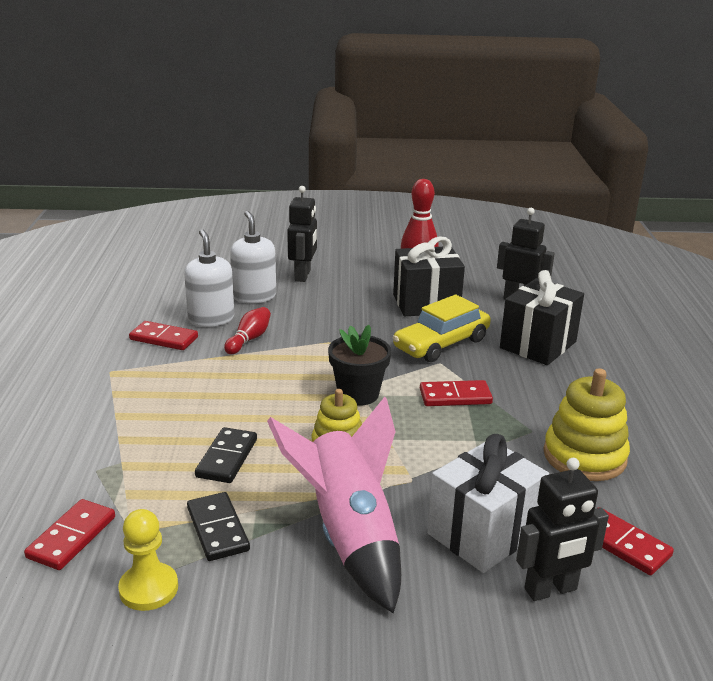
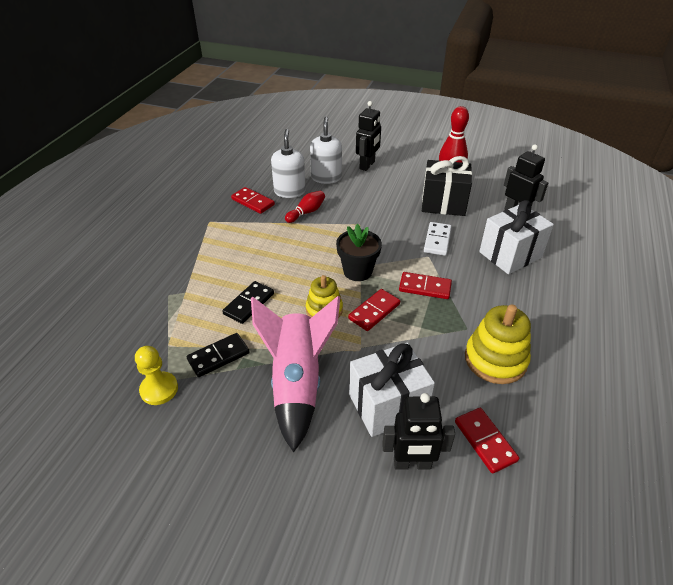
camera: 20 degrees right, 15 degrees up
(72, 537) = (133, 341): red domino -> red domino (374, 311)
(218, 529) = (218, 356): black domino -> black domino turned 60 degrees clockwise
(441, 344) = (437, 240): yellow car -> white domino
(538, 345) = (510, 255): black gift -> white gift

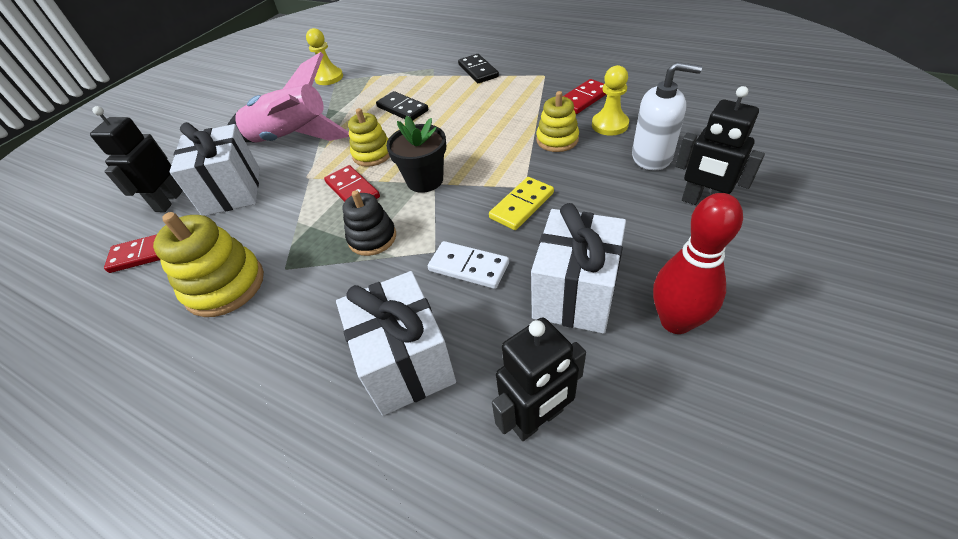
camera: 105 degrees right, 5 degrees up
(218, 356) = (346, 99): black domino -> black domino (478, 71)
(289, 191) = (609, 125): white soap dispenser -> yellow pawn
(306, 212) = (557, 140): red bowling pin -> yellow stacking toy
(379, 224) = (521, 205): none -> yellow domino
(425, 287) = (372, 238): red domino -> black stacking toy
(443, 203) = (575, 293): black gift -> white gift

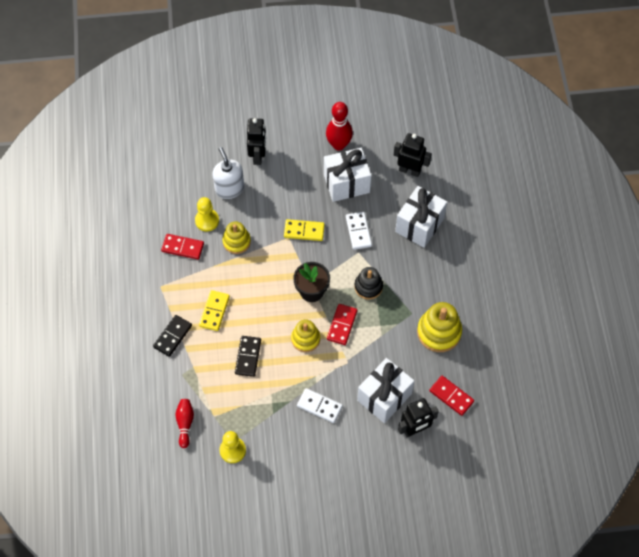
camera: 130 degrees left, 15 degrees up
(292, 139) = (319, 406): pink rocket -> white domino
(385, 60) = (185, 424): none -> red bowling pin
(478, 101) = (214, 311): none -> yellow domino

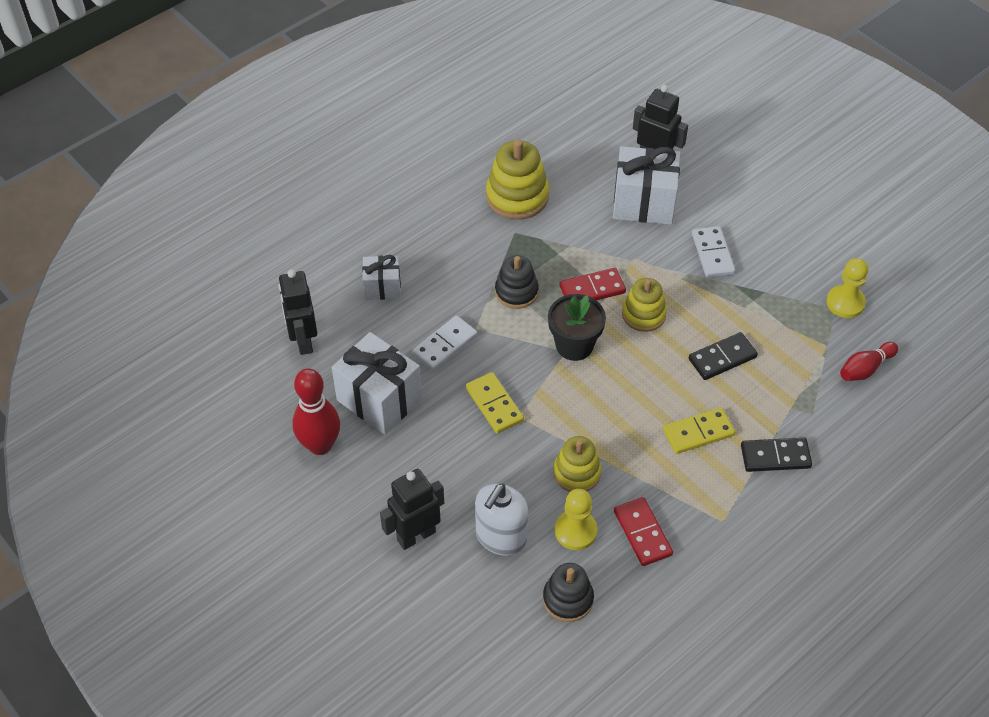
camera: 125 degrees left, 10 degrees down
(177, 195) = (568, 599): none -> black stacking toy
(419, 225) = (382, 287): white gift -> white gift, size x0.57
(451, 396) = (586, 148): red domino -> none

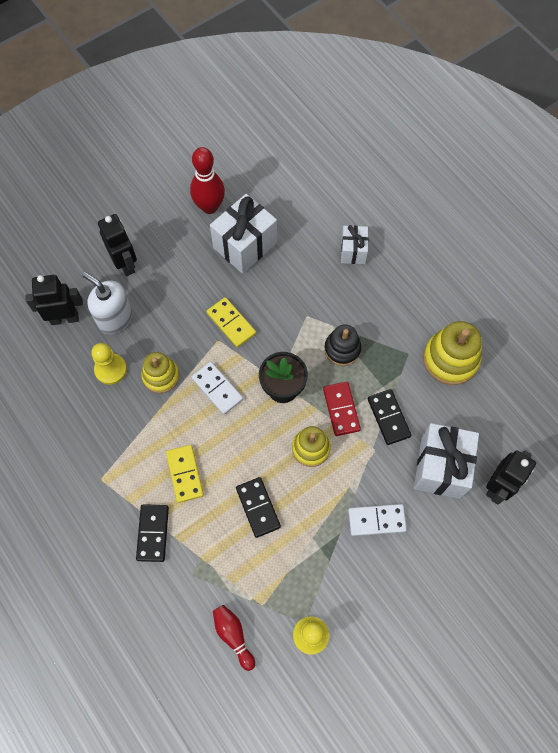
camera: 95 degrees right, 15 degrees up
(303, 341) = (304, 197): black robot -> black robot (64, 318)
(445, 345) = (292, 292): white domino -> white domino (217, 389)
(494, 404) = (231, 323): yellow domino -> yellow domino turned 75 degrees clockwise
(568, 599) = (57, 358): black stacking toy -> none
(595, 247) = (388, 417): none -> black domino
(642, 533) = (100, 417): red domino -> none

